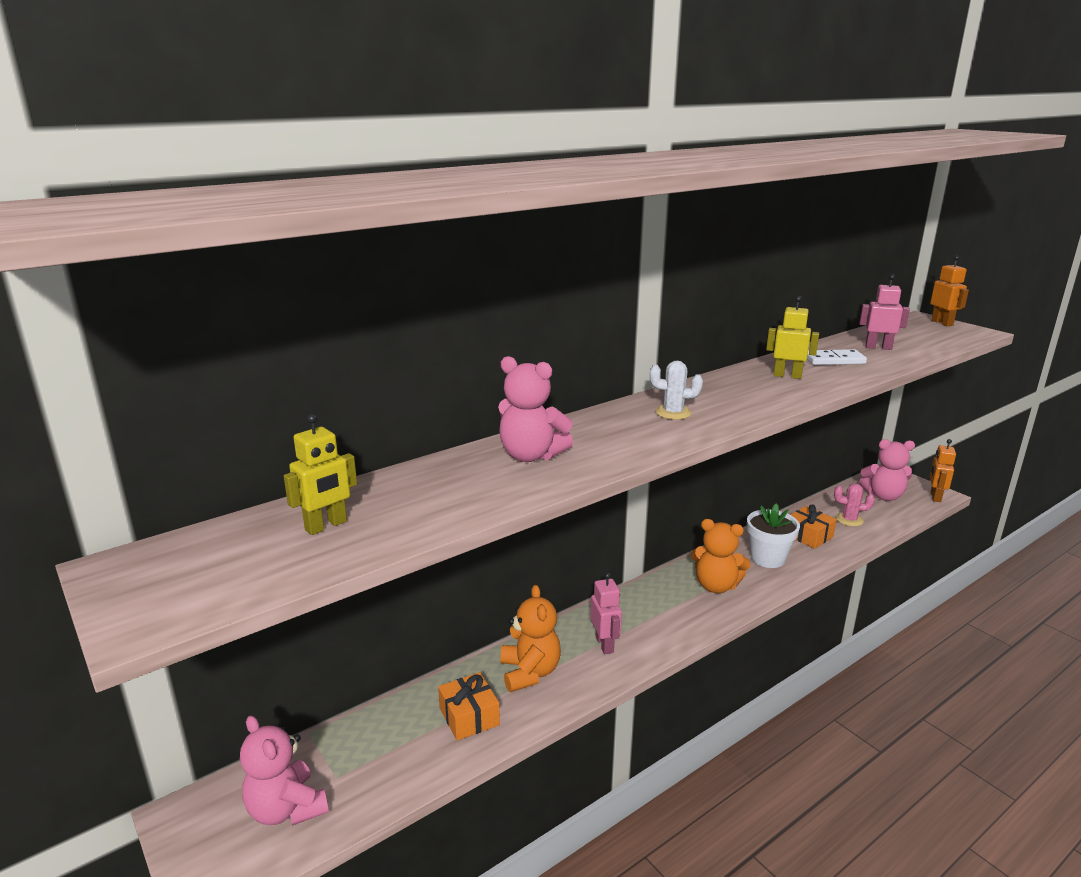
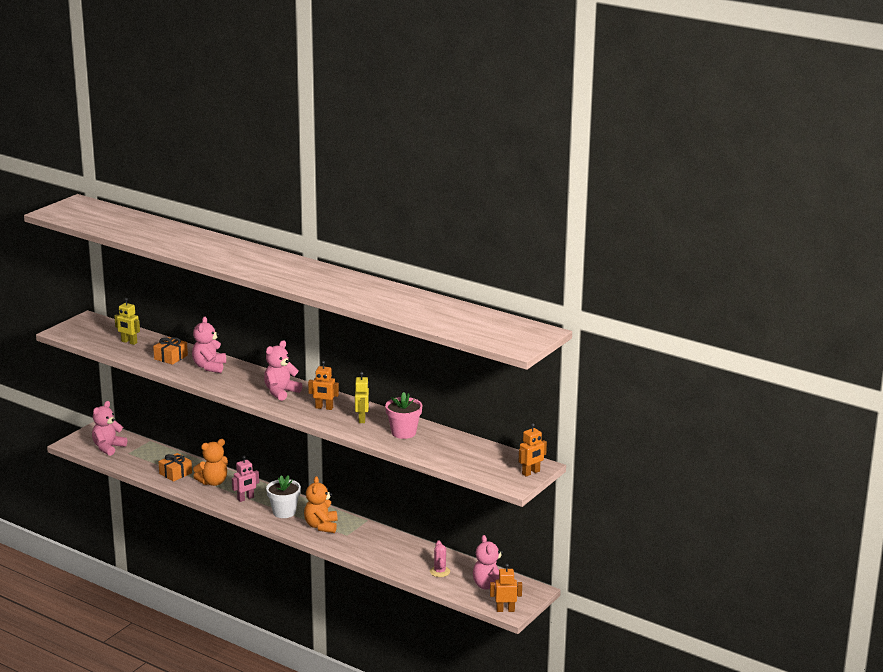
camera: 70 degrees right, 0 degrees up
(673, 413) = (281, 392): white cactus -> pink teddy bear
(742, 392) = (324, 408): none -> orange robot
(768, 558) = (365, 542): white flower pot -> white flower pot (284, 512)
(808, 536) = (405, 556): orange gift -> orange gift (171, 357)
(834, 360) = (403, 433): white domino -> pink flower pot
(878, 347) = (444, 447): pink robot -> none

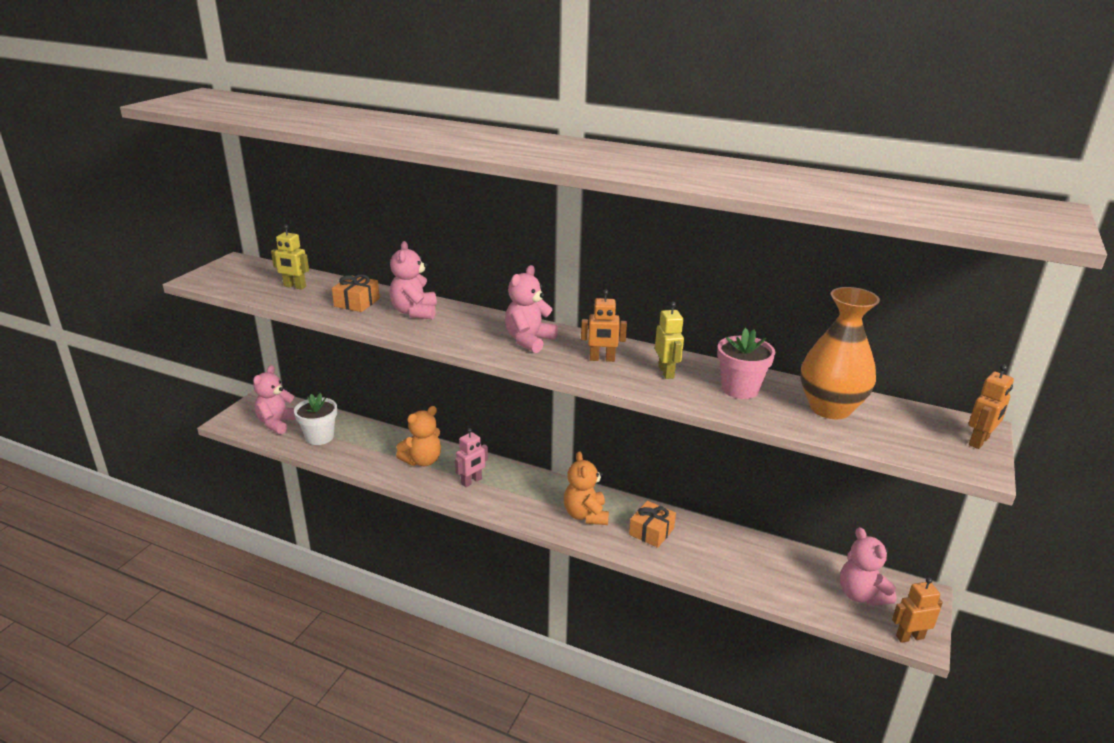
camera: 10 degrees left, 5 degrees up
(175, 473) = (370, 452): orange gift -> orange gift (651, 531)
(284, 512) = (528, 497): white flower pot -> white flower pot (319, 437)
(440, 571) = (778, 575): pink cactus -> none
(453, 448) = (830, 408): none -> orange vase

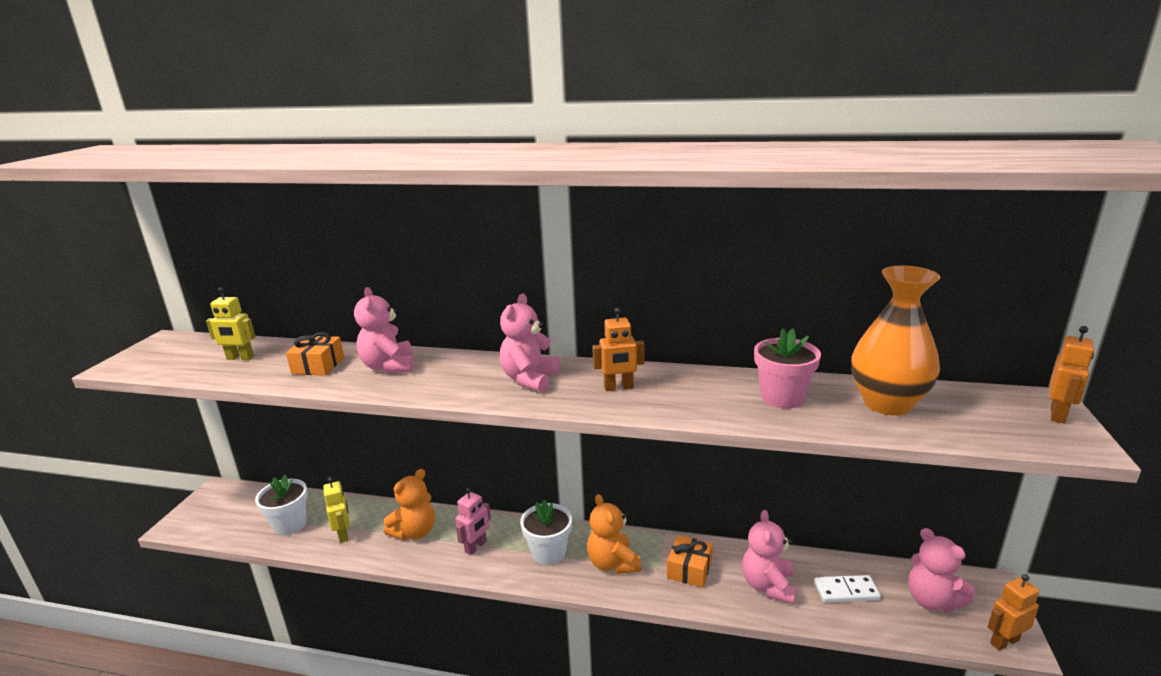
camera: 10 degrees left, 5 degrees down
(277, 423) = (237, 516): pink teddy bear -> pink teddy bear (768, 585)
(532, 497) = (548, 553): none -> white flower pot
(666, 372) = (695, 391): yellow robot -> yellow robot (343, 534)
(785, 573) = (846, 591): none -> white domino

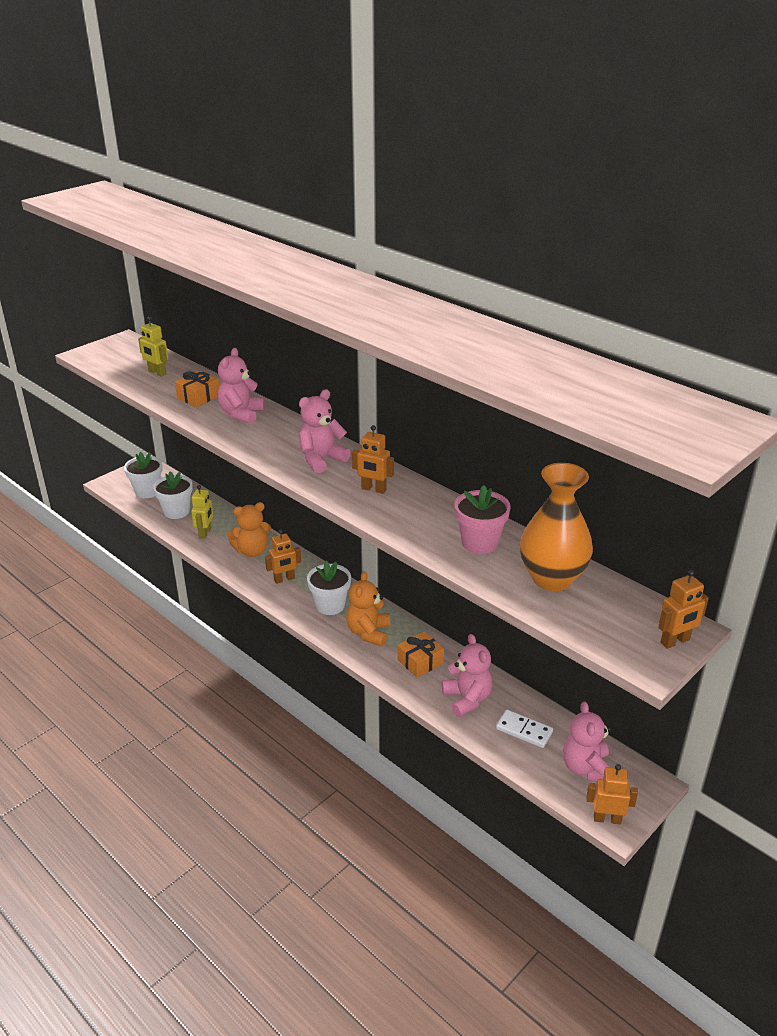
camera: 30 degrees right, 10 degrees up
(235, 516) = (147, 491): none -> white flower pot
(476, 547) = (284, 579): pink robot -> orange robot
(768, 585) = (467, 699): pink teddy bear -> pink teddy bear turned 120 degrees clockwise

